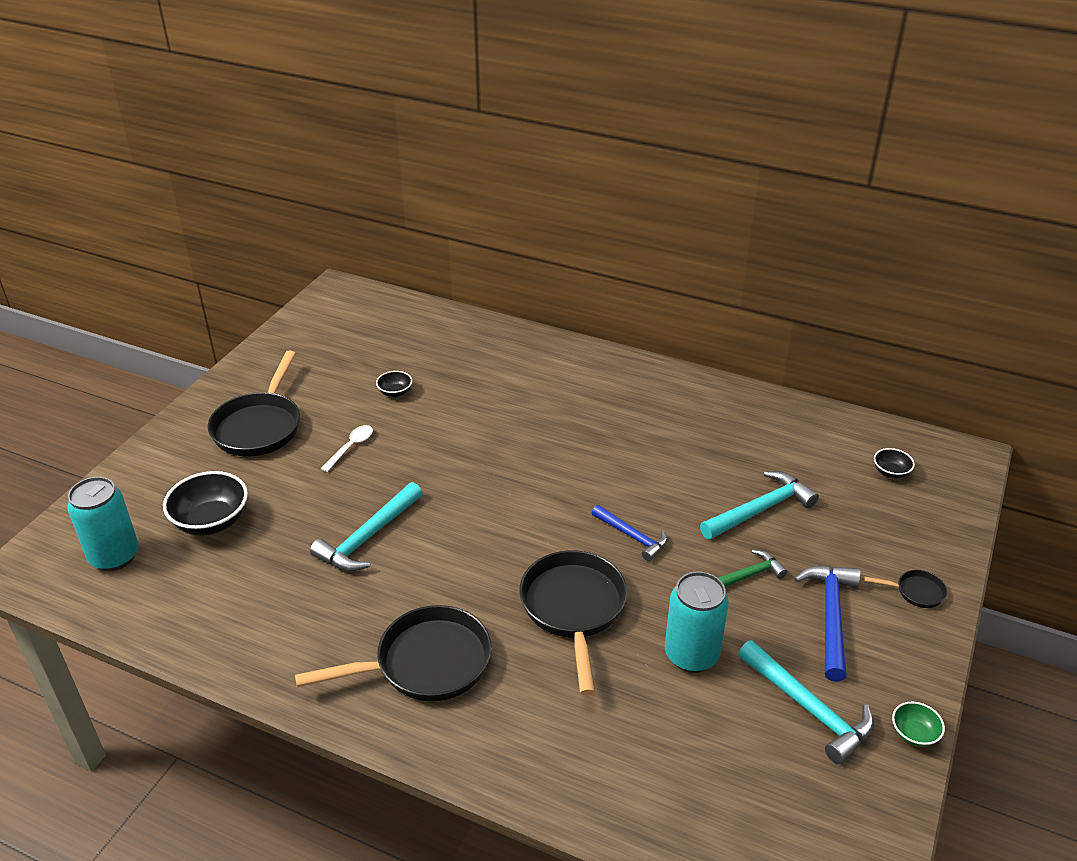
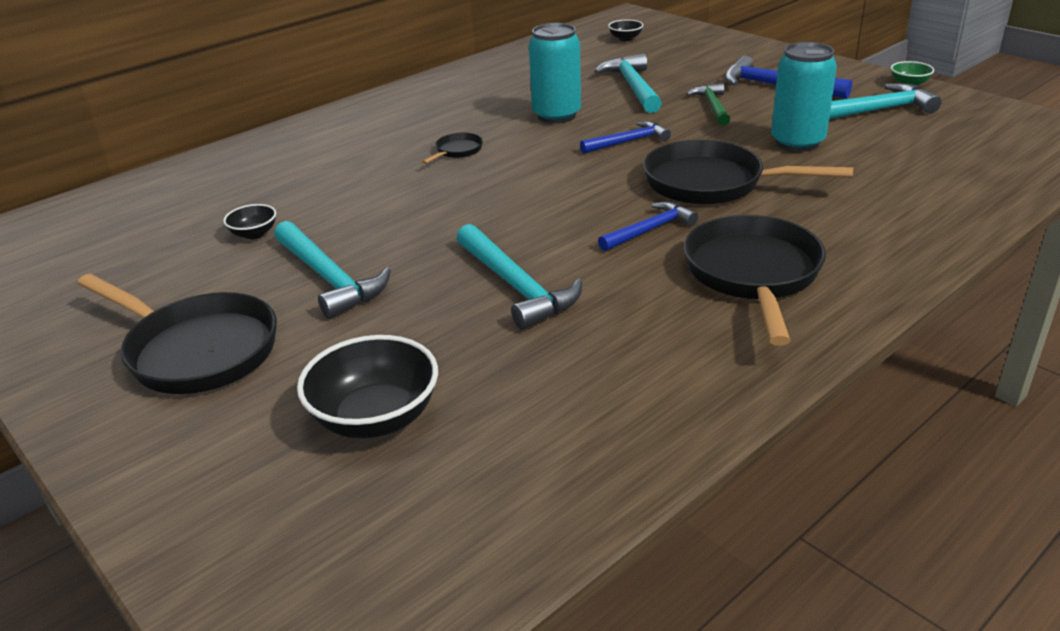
camera: 65 degrees left, 5 degrees down
(114, 556) = (372, 539): turquoise can -> turquoise can (556, 115)
(351, 447) = (329, 278): white spoon -> turquoise hammer
(475, 588) = (650, 230): none -> blue hammer
(916, 592) = (764, 56): black pan -> black pan (457, 151)

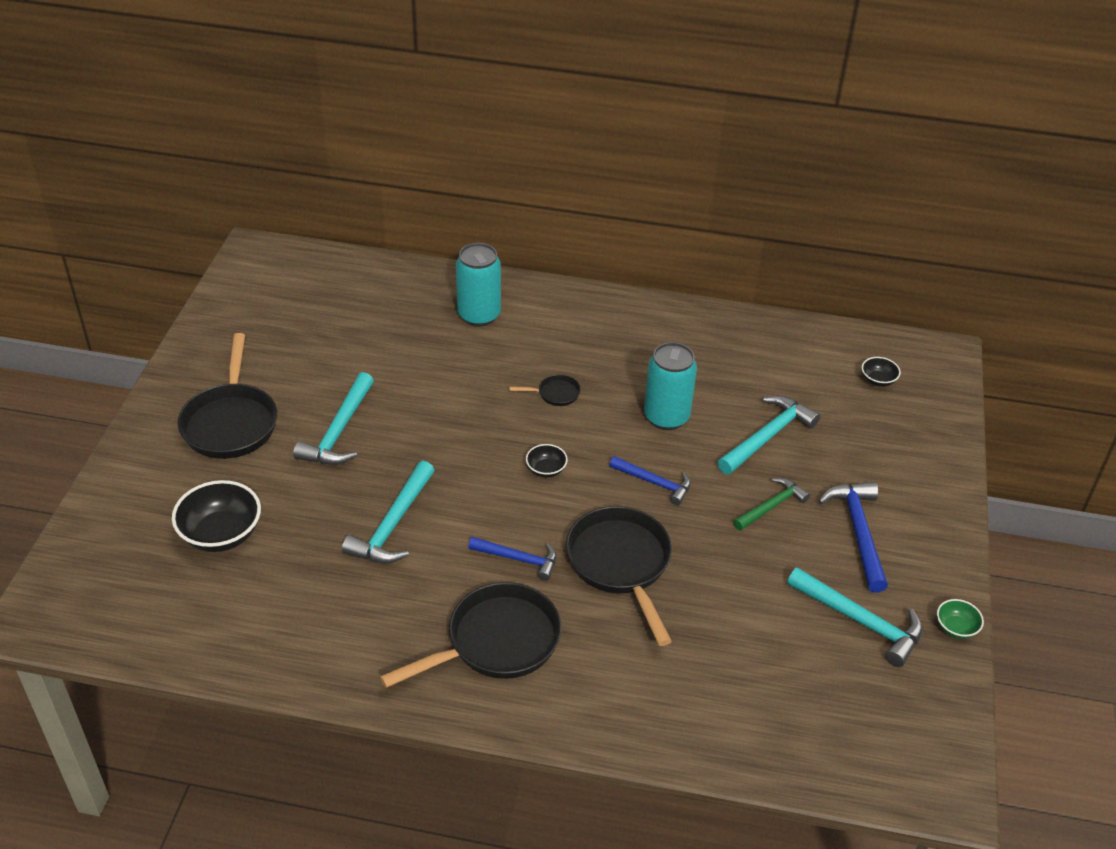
camera: 50 degrees right, 10 degrees up
(254, 234) = (363, 364): black bowl -> black bowl (546, 470)
(797, 142) = (743, 590): turquoise can -> turquoise can (479, 315)

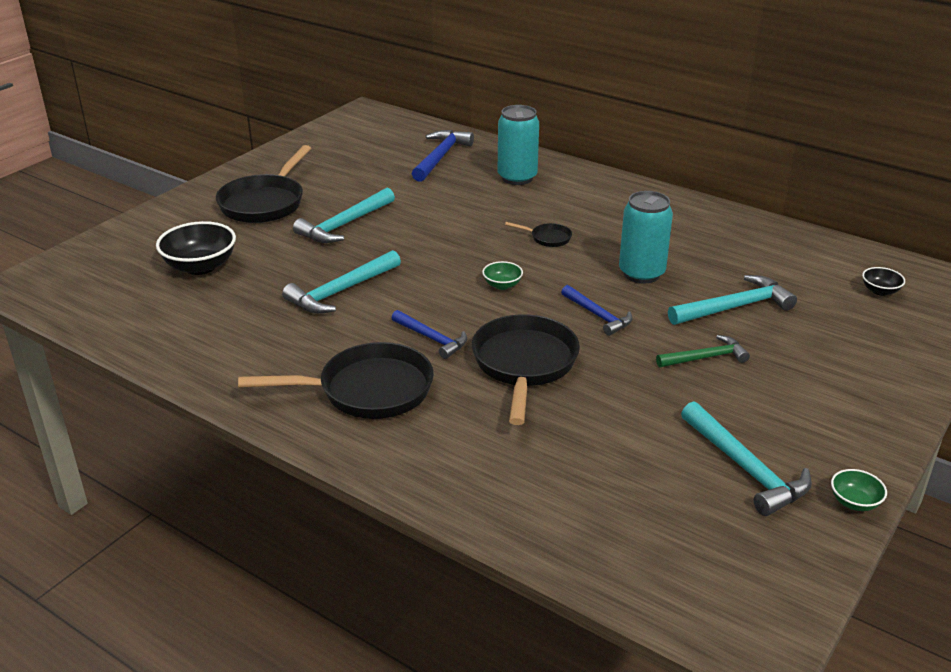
camera: 25 degrees right, 10 degrees down
(546, 470) = (502, 285): black bowl -> green bowl
(858, 532) = (787, 398): blue hammer -> blue hammer (440, 157)

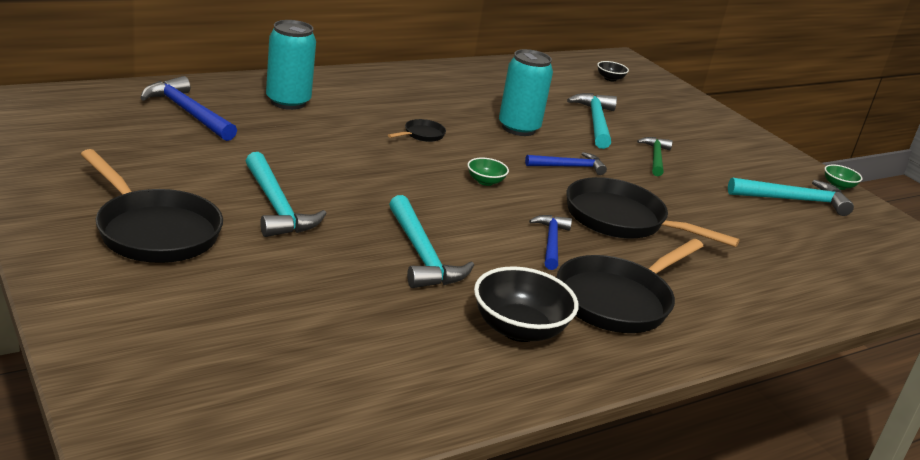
camera: 70 degrees left, 5 degrees down
(200, 267) = (271, 319): black bowl -> black bowl (519, 329)
(368, 390) = (617, 300): black pan -> black pan turned 150 degrees counterclockwise
(432, 339) = (551, 242): blue hammer -> blue hammer turned 60 degrees counterclockwise

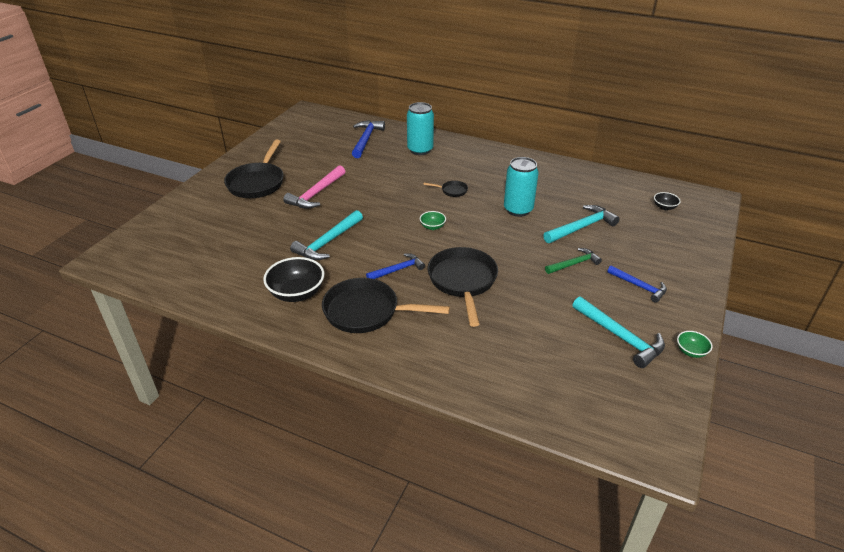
camera: 60 degrees right, 10 degrees up
(276, 206) = (316, 194): turquoise hammer -> pink hammer
(569, 167) = (499, 242): blue hammer -> blue hammer (639, 286)

